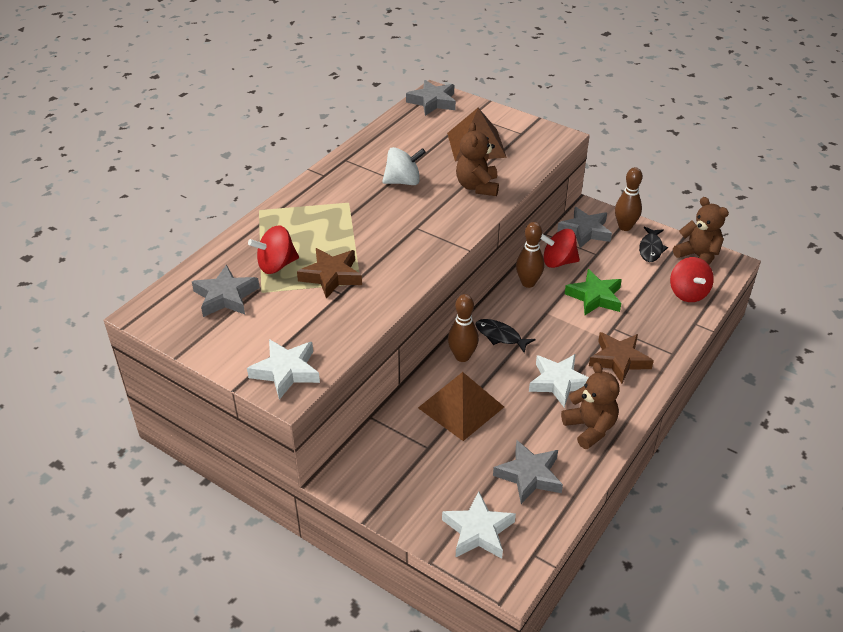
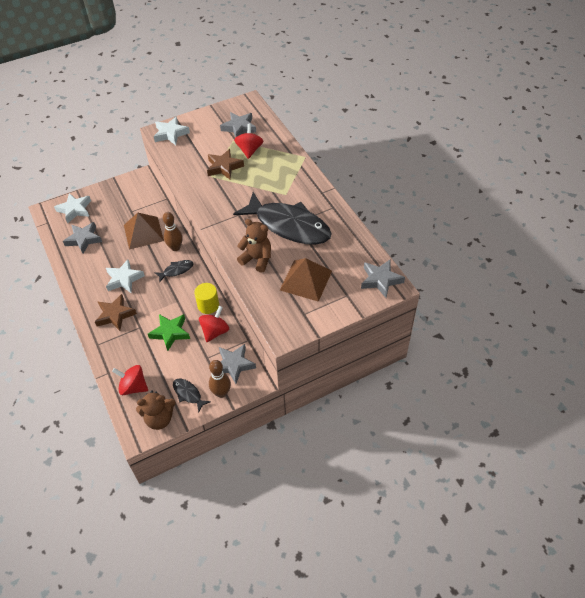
camera: 120 degrees right, 10 degrees up
(403, 181) = (289, 225): white spinning top -> black fish
(528, 283) = (208, 305): brown bowling pin -> yellow cylinder
(590, 428) = (86, 276): brown teddy bear -> none

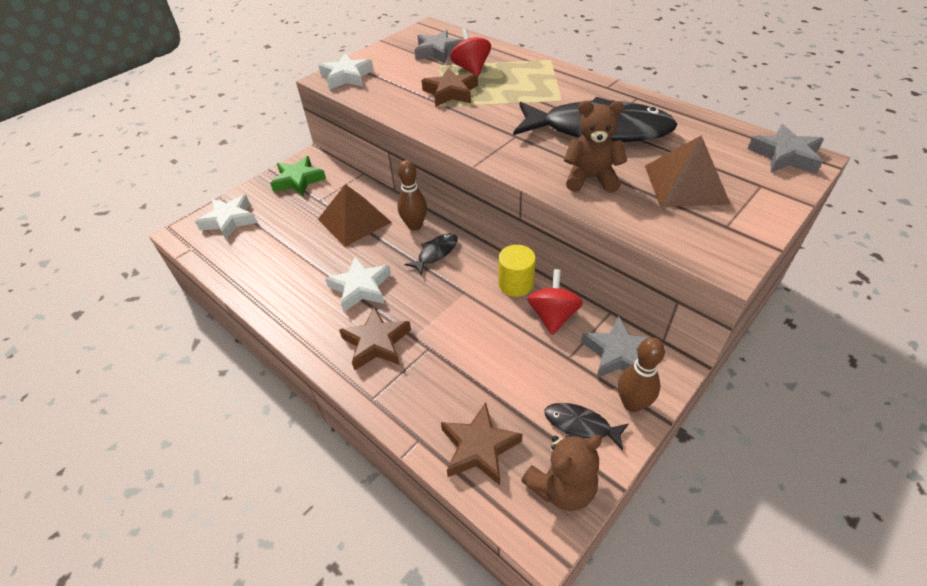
camera: 20 degrees left, 5 degrees down
(83, 239) = (264, 254): grey star -> none
(133, 387) = (479, 448): red spinning top -> brown star
(170, 333) = (484, 340): green star -> green star (298, 180)

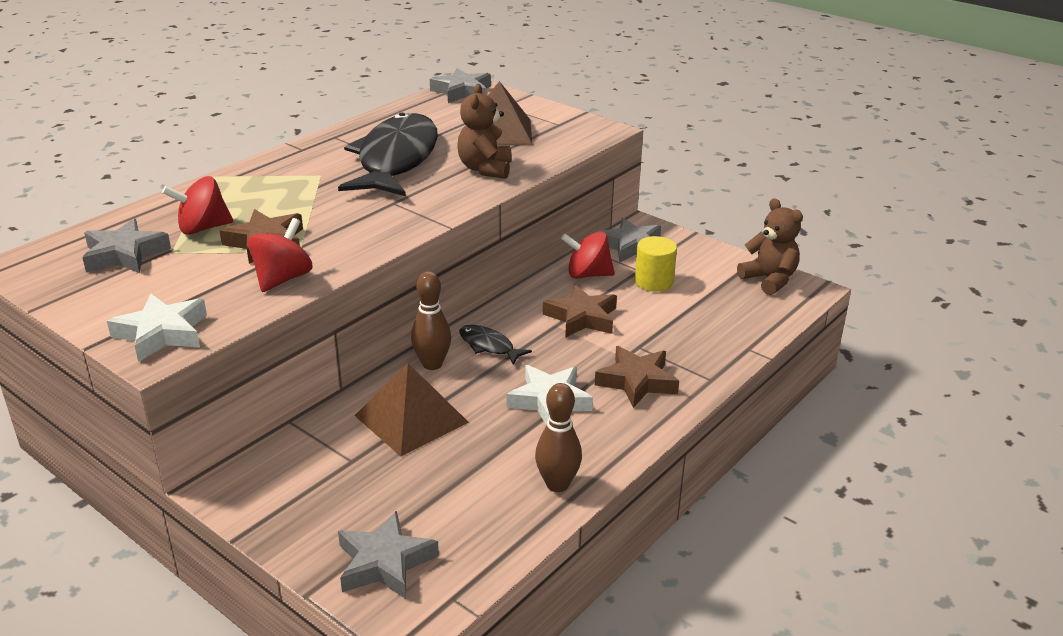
camera: 95 degrees left, 15 degrees down
(229, 220) = (385, 563): white star -> grey star
(298, 180) = (286, 493): green star -> none
(401, 104) = (282, 279): none -> red spinning top
(479, 448) = (747, 316): brown star -> brown star (582, 318)
(516, 284) = (542, 293): yellow cylinder -> yellow cylinder (654, 282)
(581, 425) = (710, 268): black fish -> none
(632, 403) = (683, 245): brown bowling pin -> brown bowling pin (557, 484)

